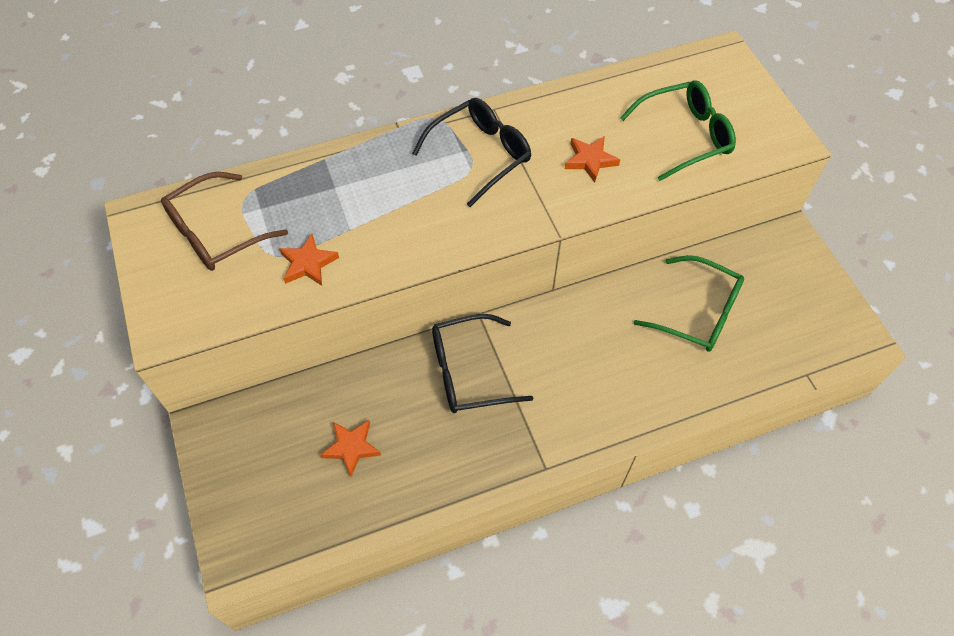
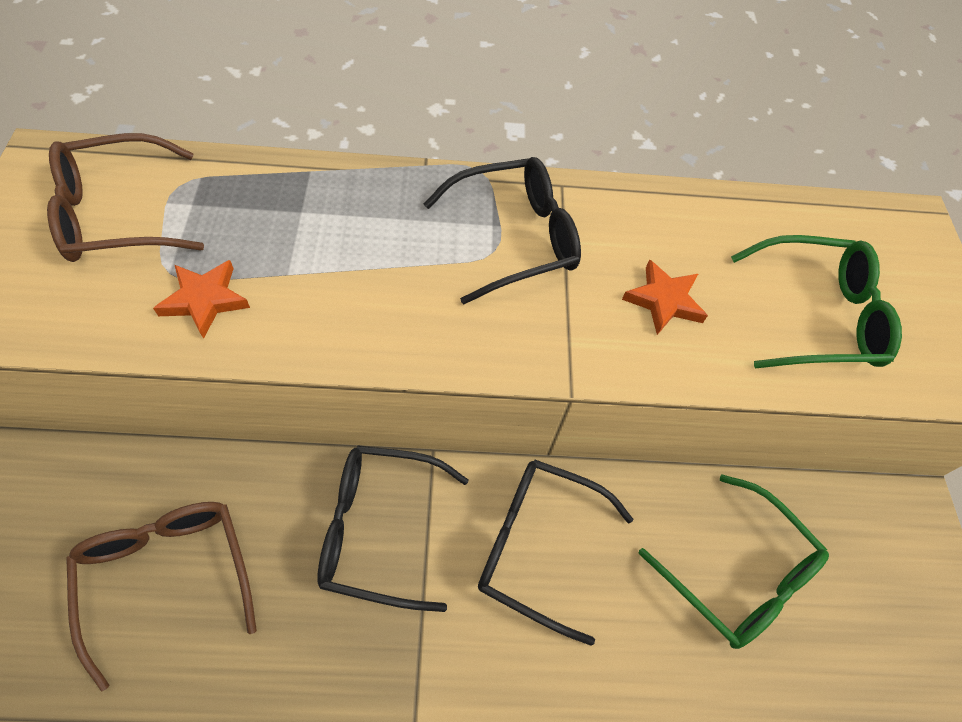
camera: 15 degrees right, 0 degrees up
(351, 447) = (167, 575): orange star -> brown glasses
(571, 344) = (537, 546): none -> black glasses

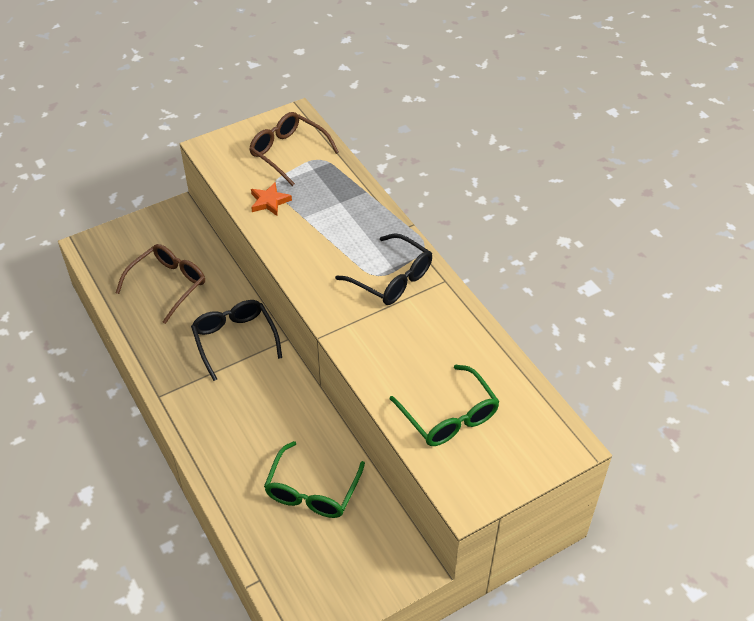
camera: 65 degrees right, 10 degrees down
(537, 546) = (268, 401): black glasses -> none
(664, 301) = (403, 350): orange star -> none

